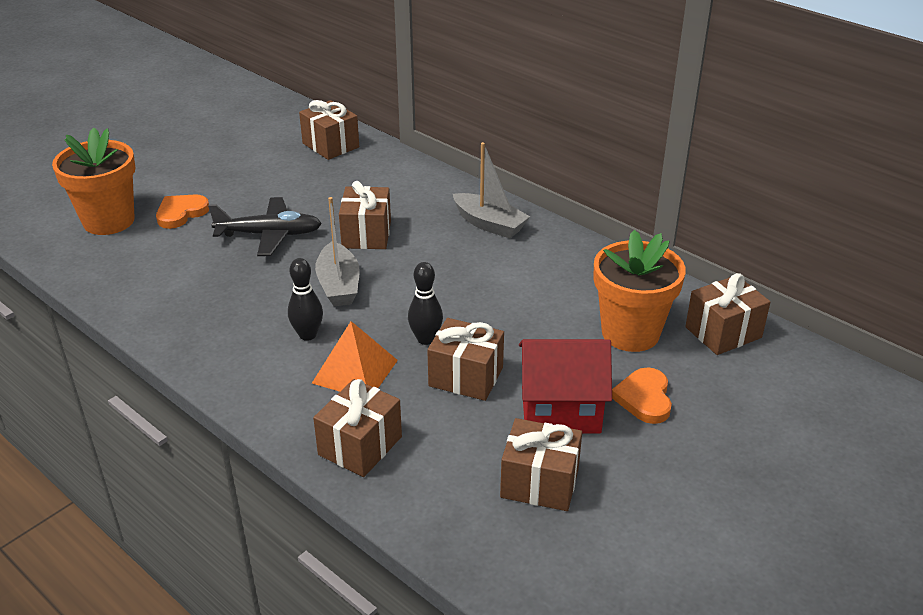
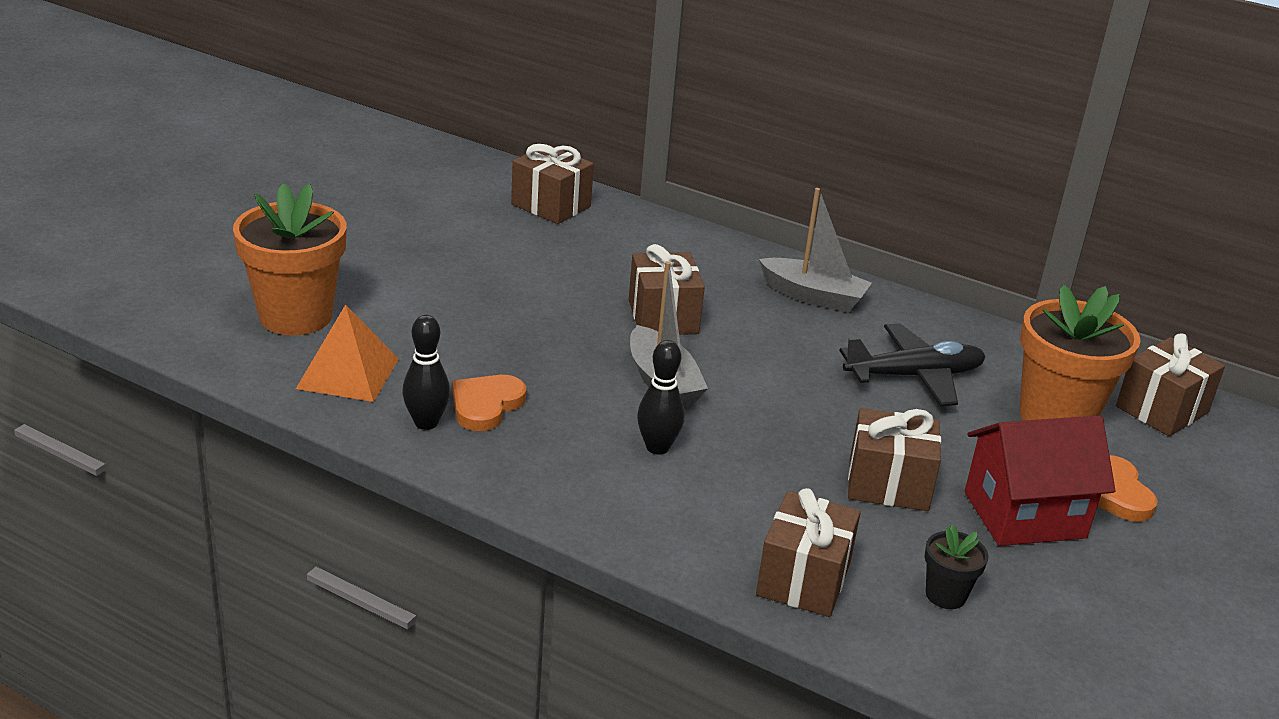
camera: 15 degrees left, 5 degrees down
(181, 213) = (394, 301): orange heart -> orange heart (486, 405)
(269, 235) = (533, 323): black plane -> black plane (914, 376)
(355, 371) = (745, 488): orange pyramid -> orange pyramid (348, 373)
(426, 339) = (812, 442): black bowling pin -> black bowling pin (426, 423)
(462, 468) = (945, 595): none -> black flower pot
(539, 483) = (1047, 603): brown gift -> none

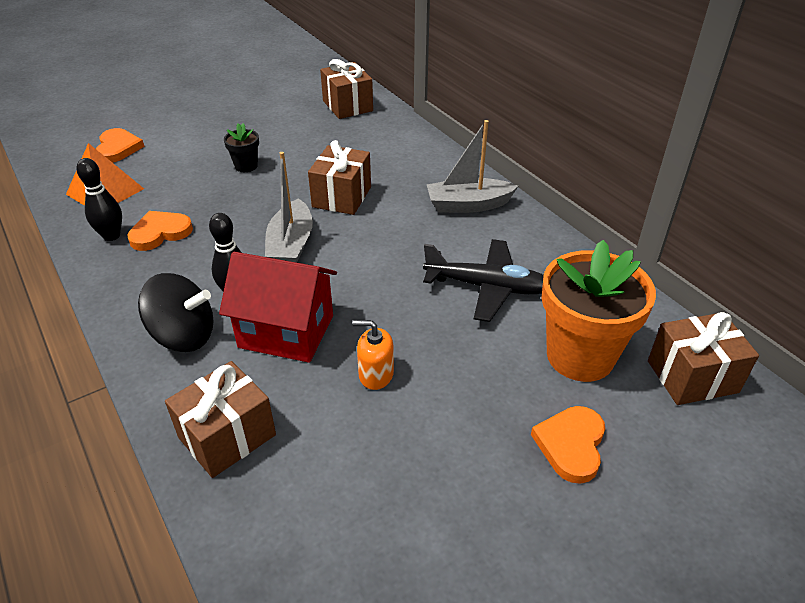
camera: 30 degrees right, 10 degrees up
(295, 316) = (118, 148): orange flower pot -> orange heart
(648, 504) = (183, 336): none -> black spinning top
(813, 296) = (468, 205): grey boat -> grey boat turned 120 degrees clockwise
(888, 484) = (376, 374): brown gift -> orange soap dispenser
(945, 595) = (324, 492): black flower pot -> black flower pot (246, 166)
(1024, 515) = (466, 439): red house -> red house (286, 331)

